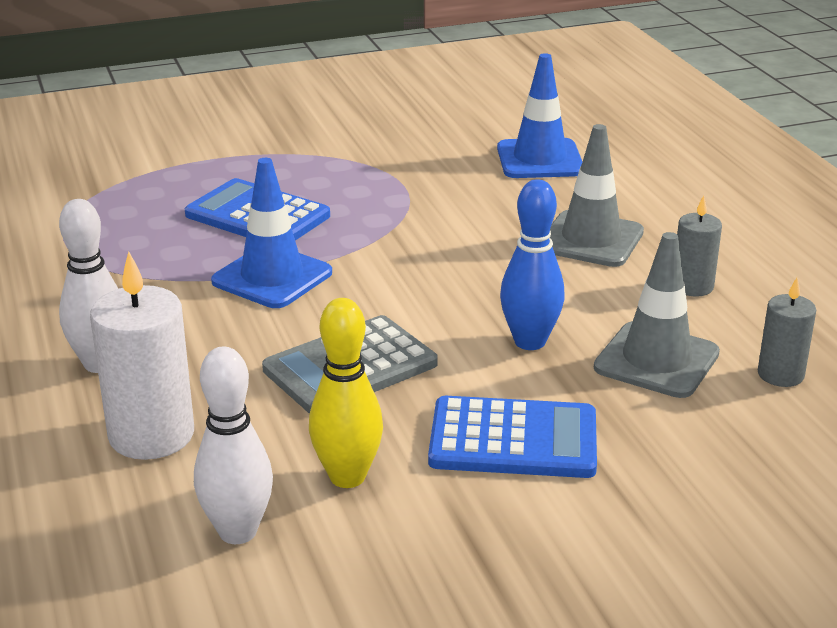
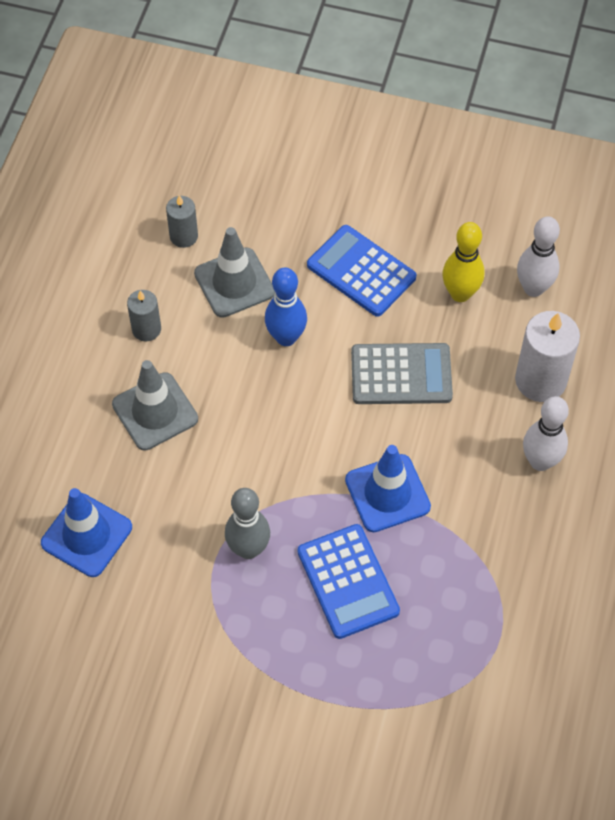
camera: 145 degrees left, 30 degrees up
(380, 200) = (248, 549): none -> grey bowling pin

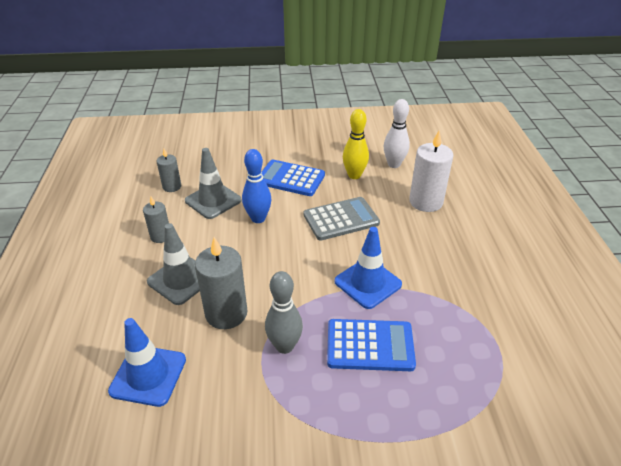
camera: 20 degrees left, 20 degrees down
(195, 481) = (226, 313): none -> grey candle
(348, 581) = (370, 345): blue calculator -> blue calculator turned 45 degrees counterclockwise
(540, 461) = (453, 240): white bowling pin -> none

